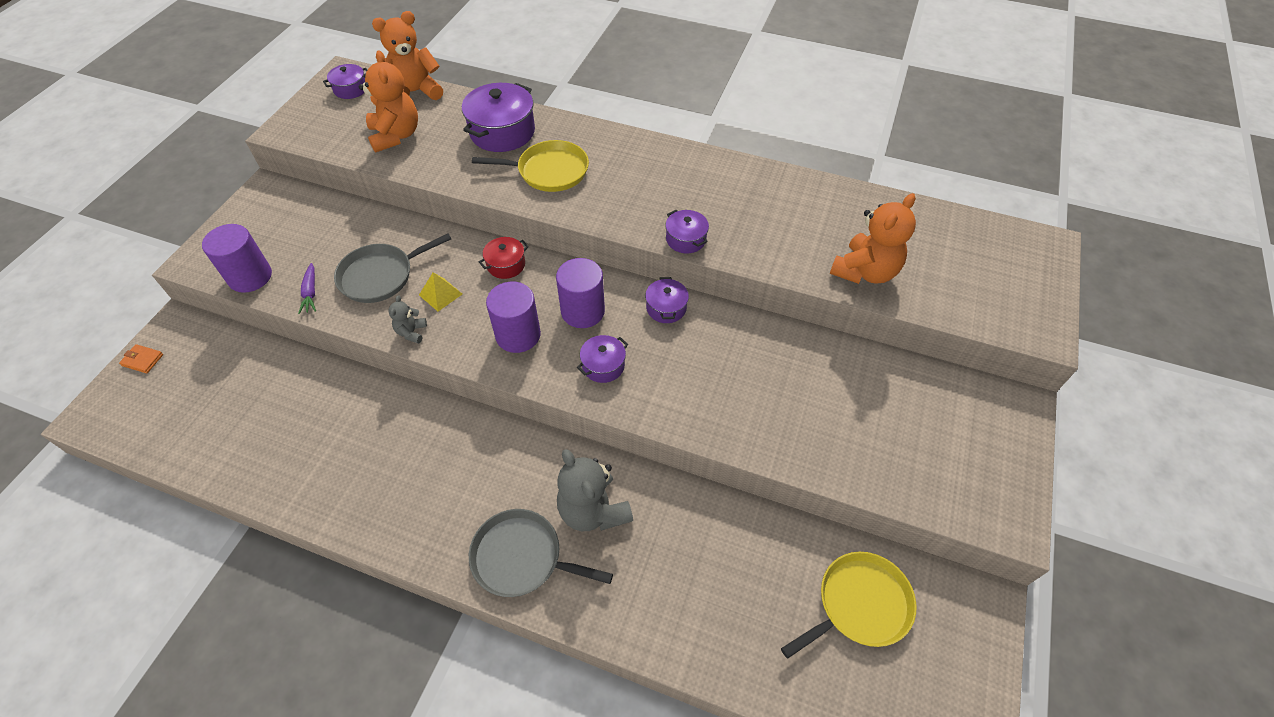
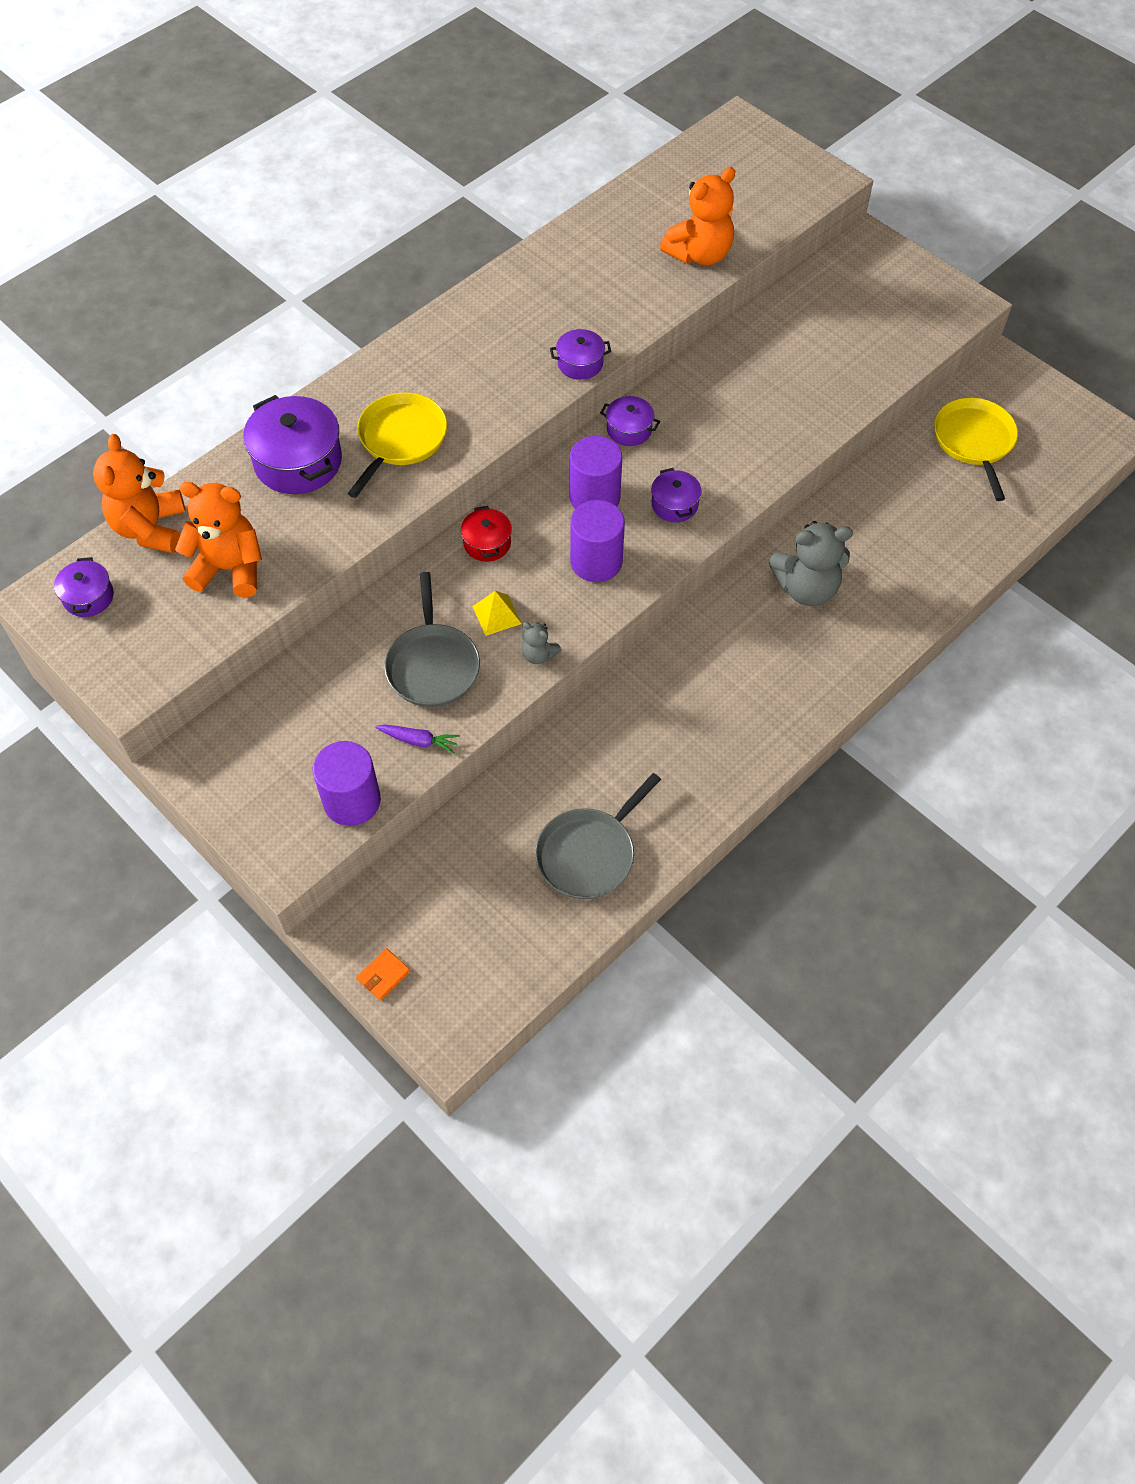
camera: 65 degrees left, 5 degrees up
(521, 557) = (829, 658): grey pan -> grey pan (589, 854)
(865, 272) = (700, 254): orange teddy bear -> orange teddy bear turned 75 degrees clockwise

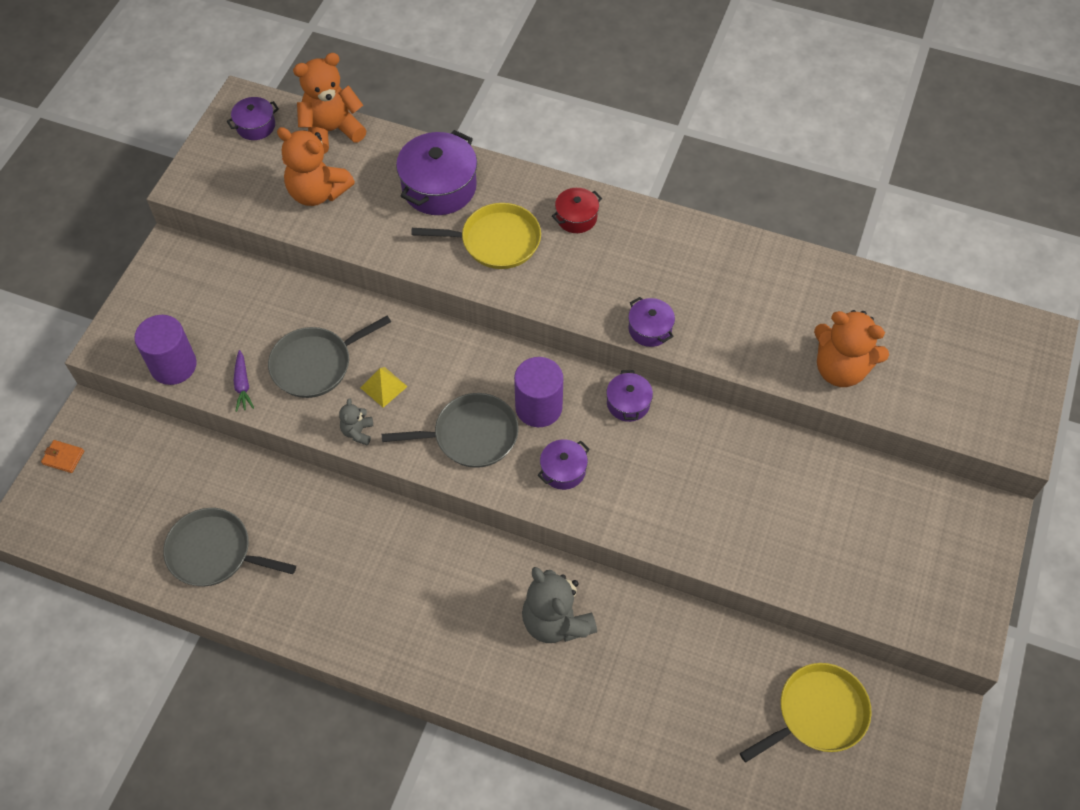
camera: 65 degrees right, 0 degrees up
(229, 569) = (317, 192): orange teddy bear -> orange teddy bear turned 135 degrees clockwise
(487, 543) = (451, 351): red pot -> red pot (576, 217)
(596, 562) = (471, 435): purple cylinder -> grey pan

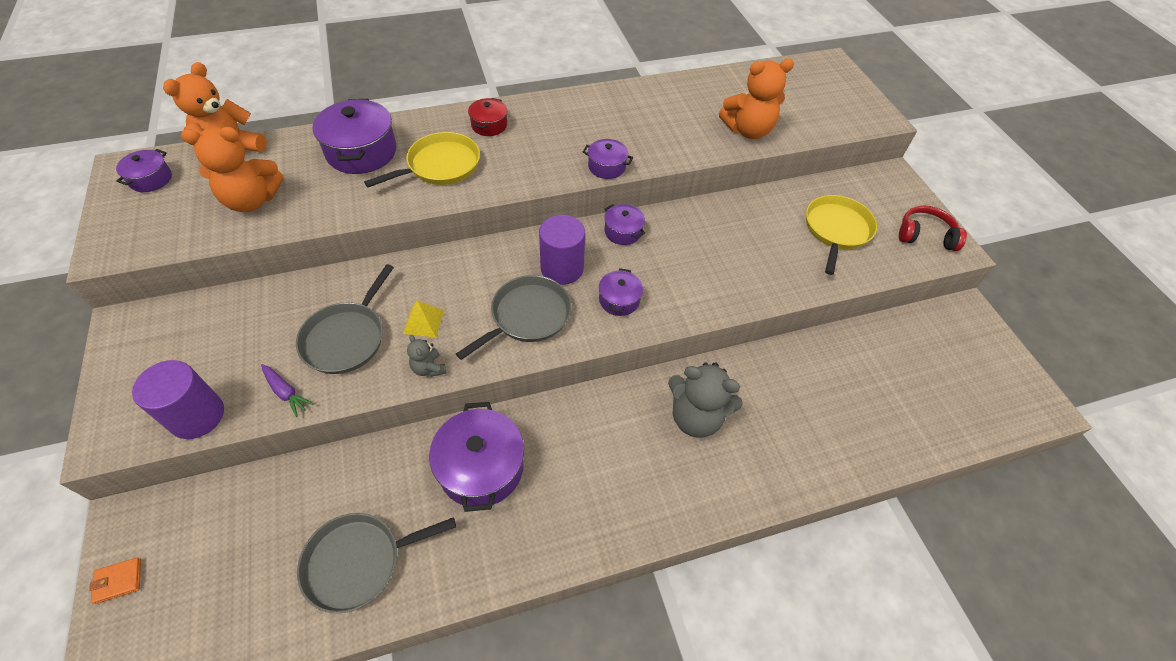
camera: 40 degrees left, 5 degrees down
(348, 542) = (481, 467): none -> purple pot
(818, 713) = (910, 360): yellow pan -> yellow pan (836, 230)
(949, 601) = (925, 235): none -> red headphones

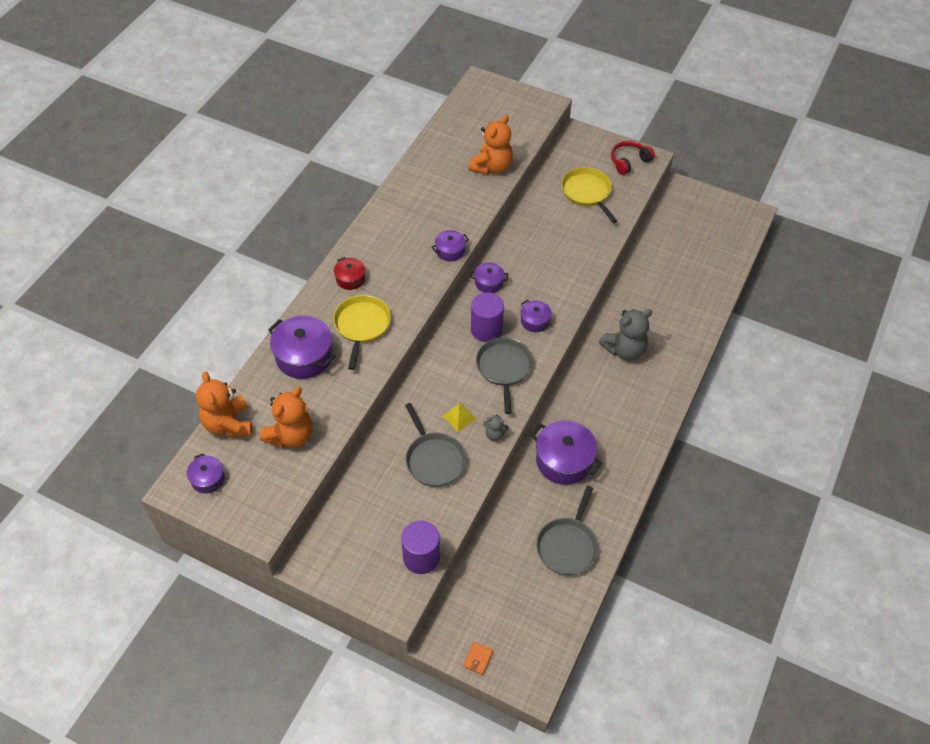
camera: 45 degrees left, 0 degrees up
(285, 392) = (445, 508): purple carrot -> none

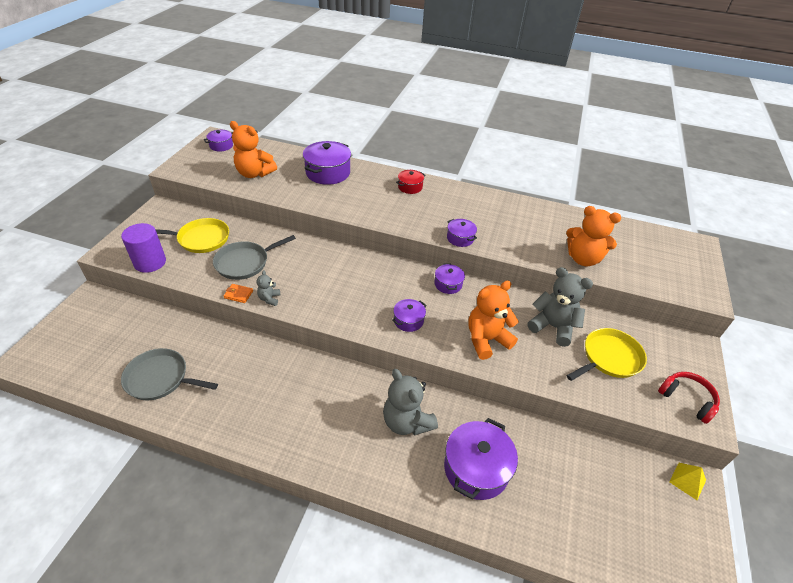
camera: 80 degrees right, 10 degrees down
(228, 424) = (266, 149): orange teddy bear -> orange teddy bear (486, 340)
(362, 326) = (362, 196): yellow pan -> yellow pan (201, 239)
(459, 417) = (288, 275): yellow pyramid -> yellow pyramid (687, 481)
(478, 659) = (65, 320): orange wallet -> orange wallet (238, 294)
(486, 329) = (390, 286): purple cylinder -> none
(504, 368) = (346, 301): grey pan -> none
(551, 219) = (553, 327): none -> grey teddy bear
(564, 460) = (258, 371): purple pot -> purple pot (476, 468)

